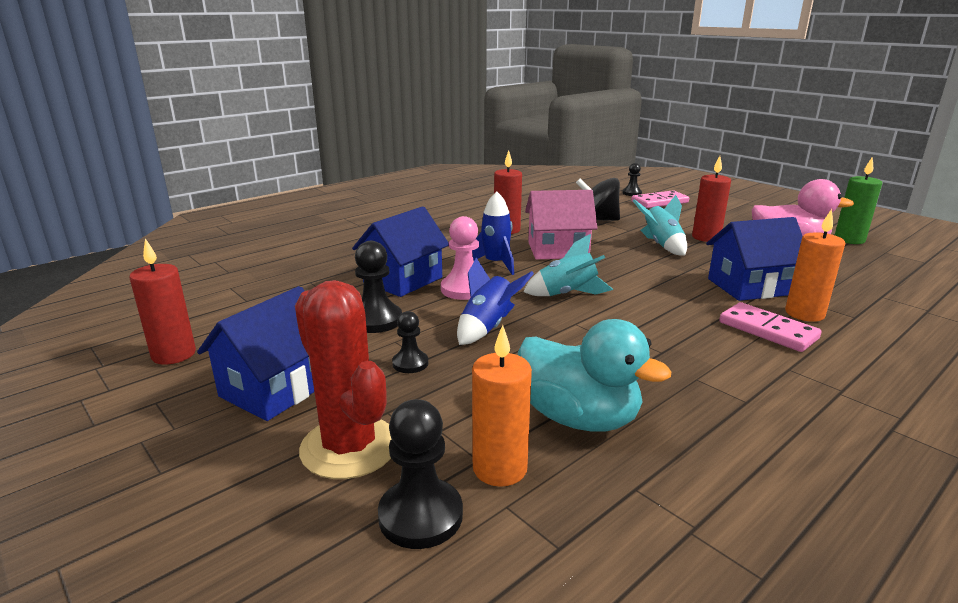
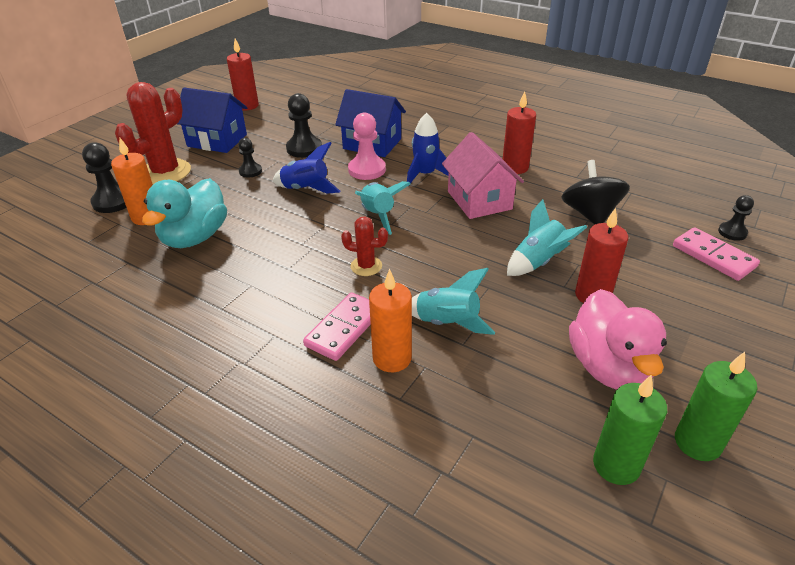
camera: 75 degrees right, 15 degrees up
(662, 310) = (366, 266): none -> red cactus
(749, 286) = (448, 323): blue house -> turquoise rocket
(882, 261) = (616, 465): none -> green candle

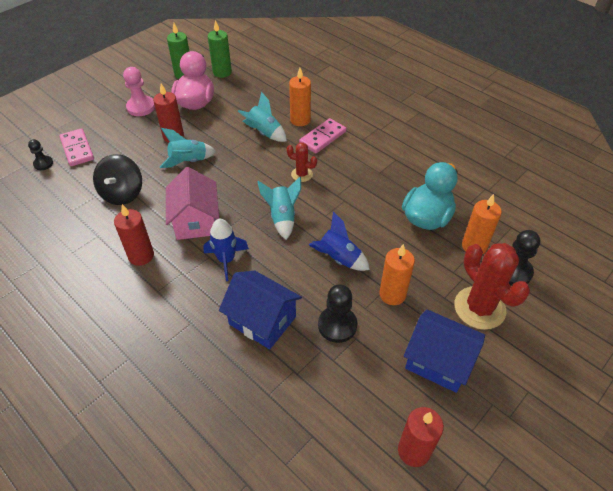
camera: 170 degrees left, 10 degrees up
(165, 172) = (479, 308): red cactus -> red cactus turned 75 degrees counterclockwise
(250, 171) = (392, 294): black pawn -> orange candle
(367, 170) = (278, 277): pink pawn -> pink pawn (141, 107)

